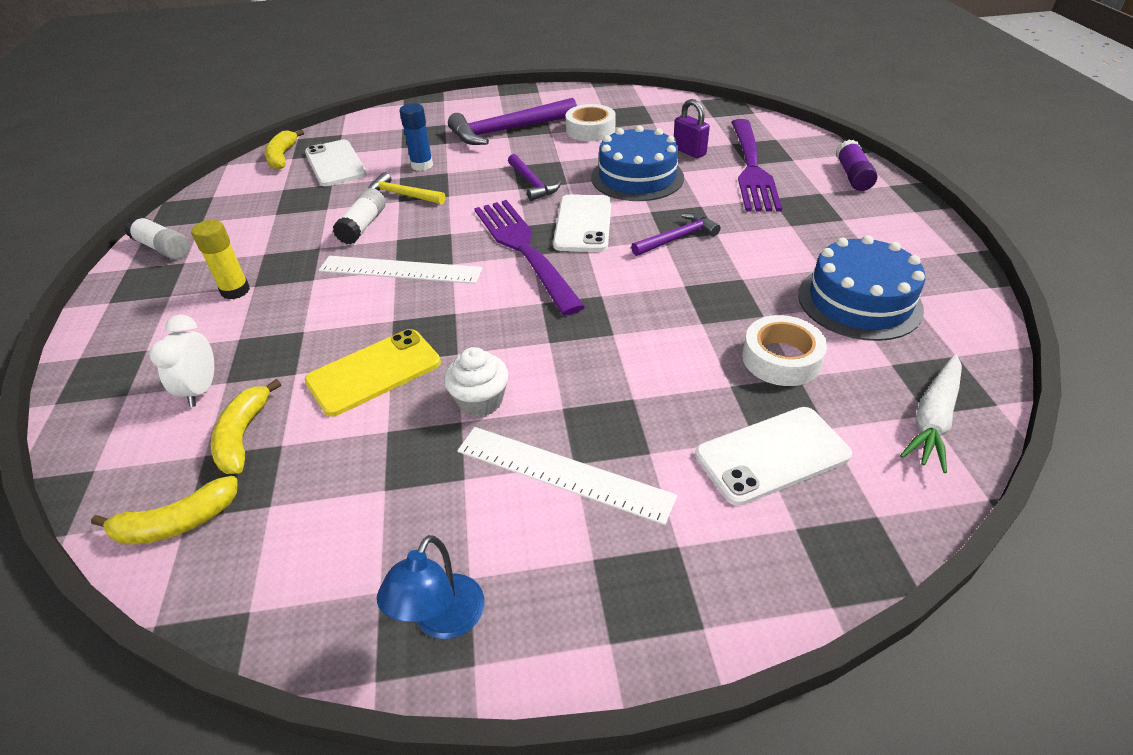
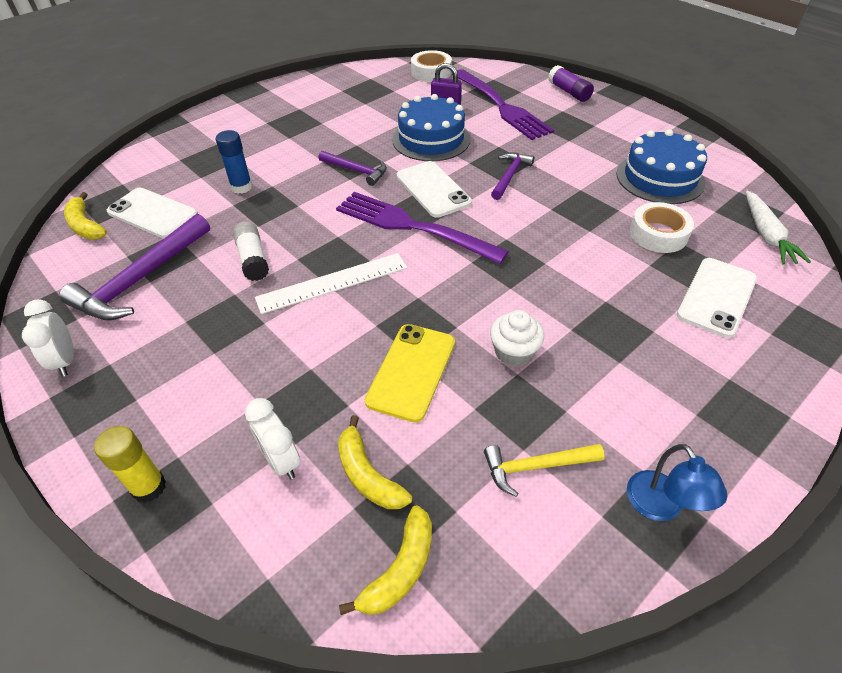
camera: 35 degrees left, 5 degrees up
(162, 248) = (65, 361): white glue stick -> white clock
(235, 291) = (201, 365): yellow glue stick -> yellow glue stick (149, 487)
(402, 195) = (255, 219): yellow hammer -> yellow hammer (536, 466)
(507, 130) = (282, 132): purple hammer -> purple hammer (141, 279)
(563, 473) = (621, 371): white ruler -> none
(590, 130) = (352, 111): white tape -> white tape (431, 72)

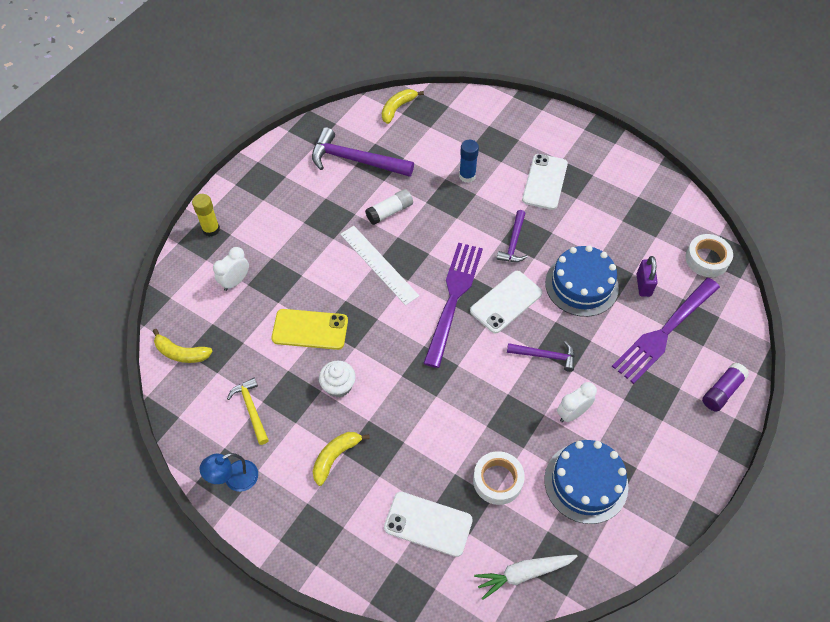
camera: 75 degrees right, 10 degrees up
(65, 361) = (283, 156): white clock -> white clock (572, 413)
(152, 213) = (420, 137): white phone -> white phone (544, 182)
(368, 475) = (233, 325): yellow banana -> yellow banana (335, 457)

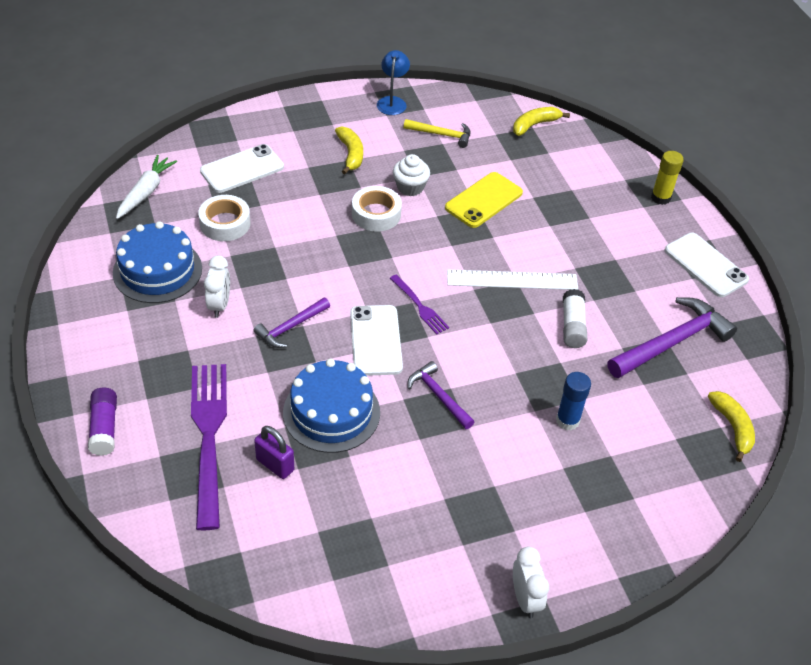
camera: 125 degrees right, 10 degrees down
(235, 281) = (582, 184): white clock -> white clock (525, 599)
(453, 298) = (420, 306): purple fork -> purple fork, size x0.49
(544, 182) = (495, 486): white phone -> white phone (706, 265)
(707, 259) = (239, 555): white tape -> white tape (376, 214)

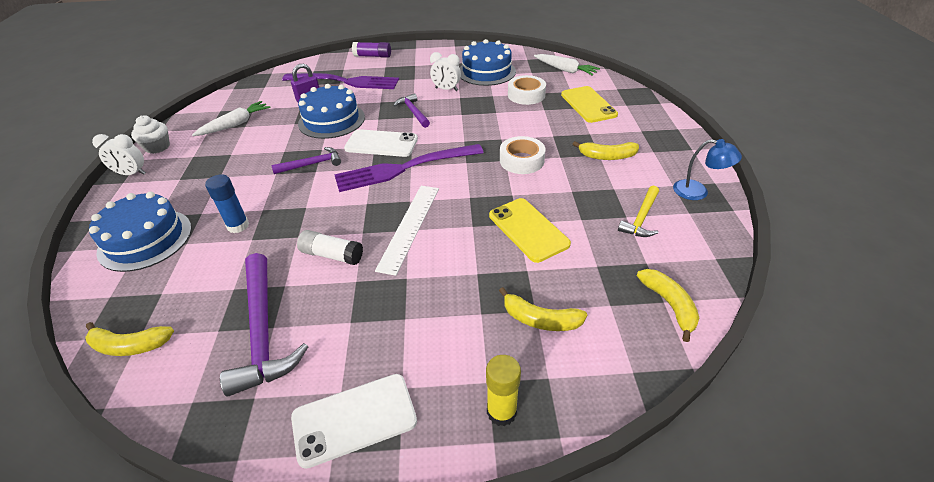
camera: 110 degrees right, 5 degrees down
(242, 169) = (588, 105): white phone -> yellow phone
(369, 532) = (235, 124): none -> white carrot
(410, 187) = (555, 184): white cupcake -> white cupcake (157, 147)
(420, 306) = (404, 168): purple fork -> purple fork, size x2.05
(579, 186) = (540, 319): none -> yellow banana
(623, 498) = (145, 239): none -> blue cake

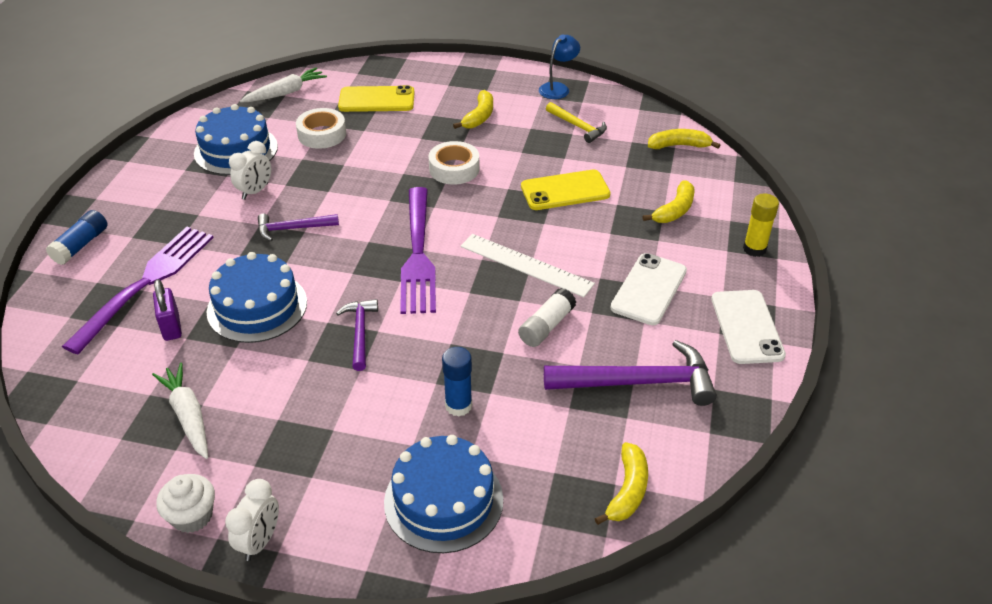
camera: 75 degrees left, 0 degrees up
(372, 56) = (81, 245): purple glue stick -> blue glue stick
(381, 144) = (351, 266): white phone -> white phone (648, 289)

